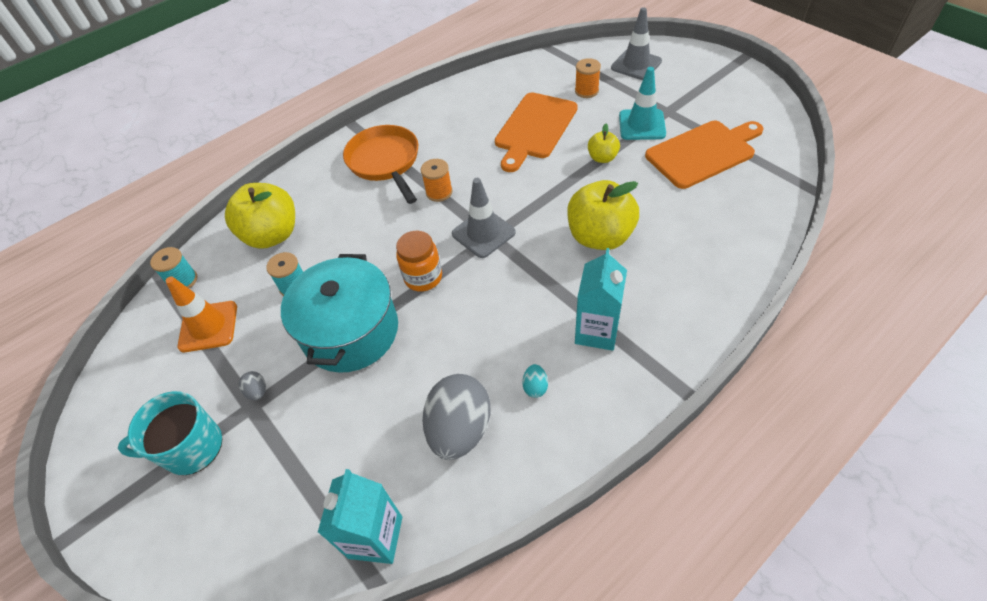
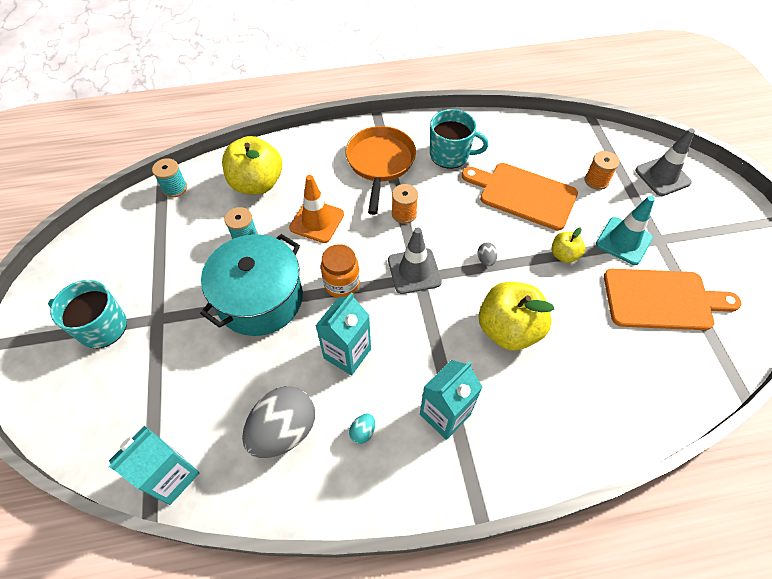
camera: 25 degrees right, 5 degrees up
(208, 326) = (168, 236): orange traffic cone -> orange traffic cone (317, 221)
(257, 391) = (168, 309): grey egg -> grey egg (486, 260)
(446, 126) = (450, 155): none -> turquoise mug
(472, 331) = (347, 353): none -> turquoise carton
(534, 128) = (523, 194): orange cutting board -> orange cutting board turned 60 degrees clockwise

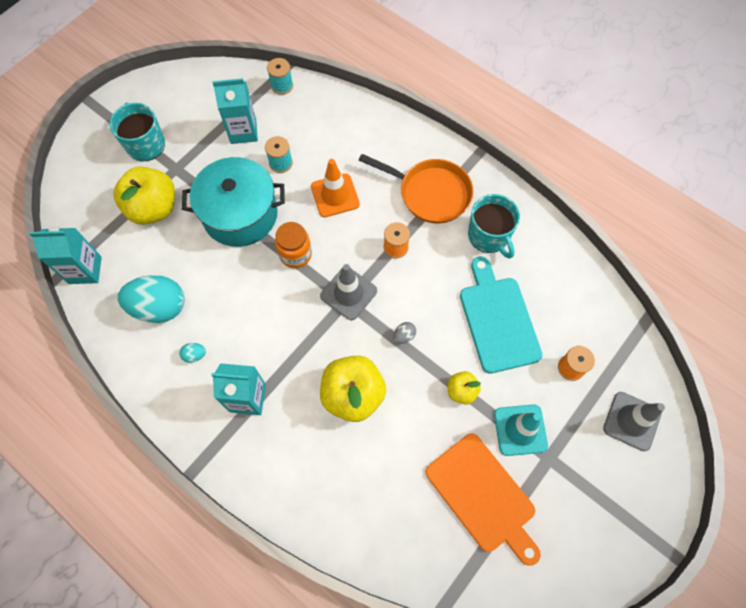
camera: 50 degrees right, 10 degrees up
(257, 184) = (332, 130): yellow apple -> yellow apple (153, 208)
(284, 430) = (159, 307): grey egg -> turquoise egg
(347, 353) = (243, 301): turquoise carton -> turquoise carton (243, 131)
(380, 163) = (430, 193): orange pan -> orange pan turned 60 degrees clockwise
(523, 194) = (498, 320): orange cutting board -> turquoise cutting board

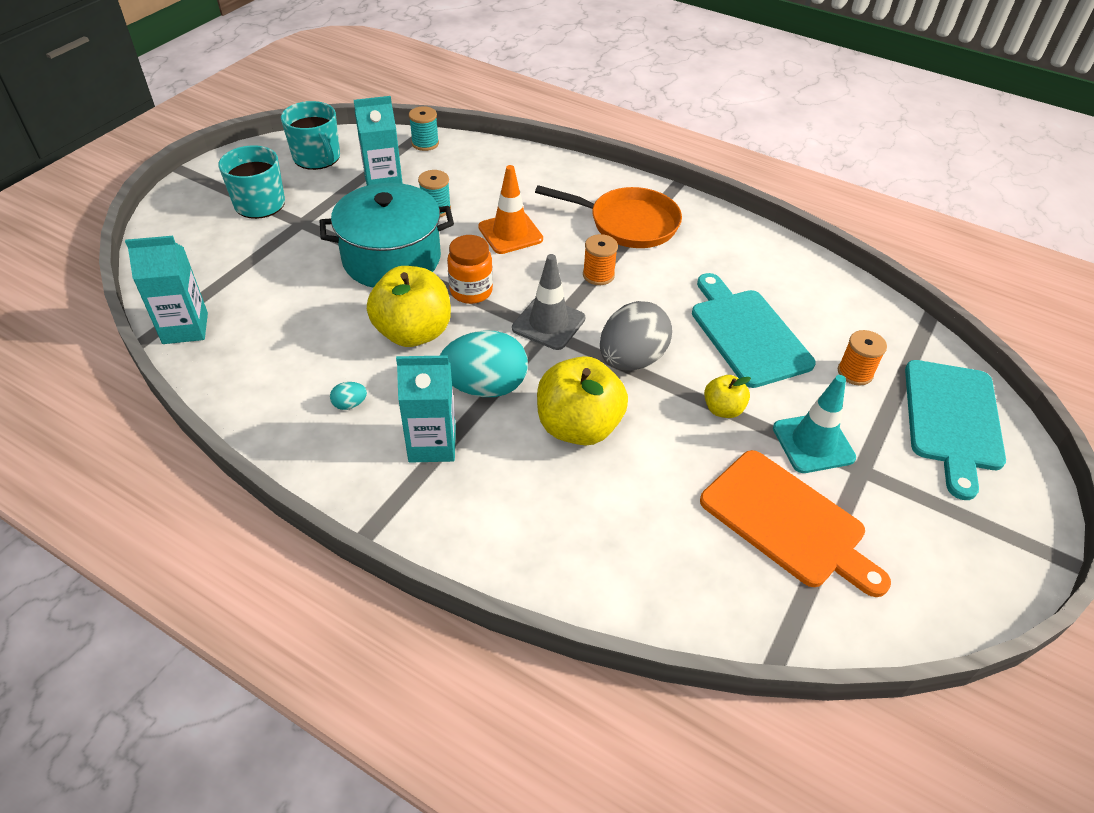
camera: 10 degrees left, 20 degrees down
(153, 208) = (275, 261): yellow apple -> yellow apple (413, 333)
(159, 307) = (294, 358): turquoise egg -> turquoise egg (485, 387)
(404, 336) = (631, 359): grey egg -> grey egg, size x2.46
(489, 236) = (711, 256): turquoise mug -> turquoise mug (317, 158)
(631, 421) = (952, 420): grey traffic cone -> turquoise cutting board

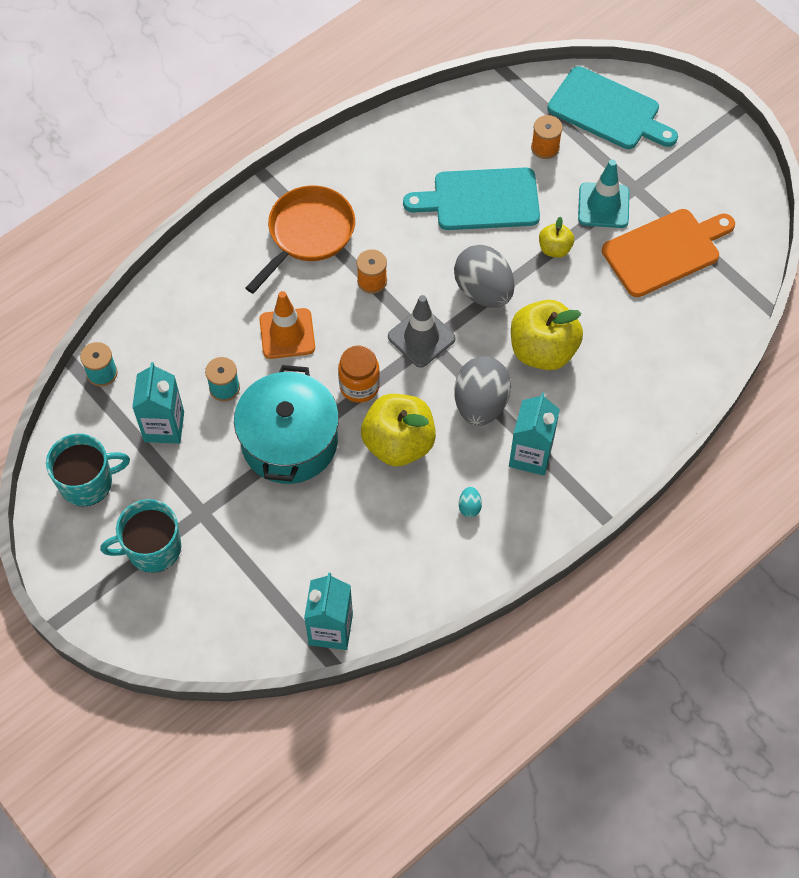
camera: 70 degrees left, 15 degrees up
(485, 387) = (480, 404): turquoise egg -> grey egg

